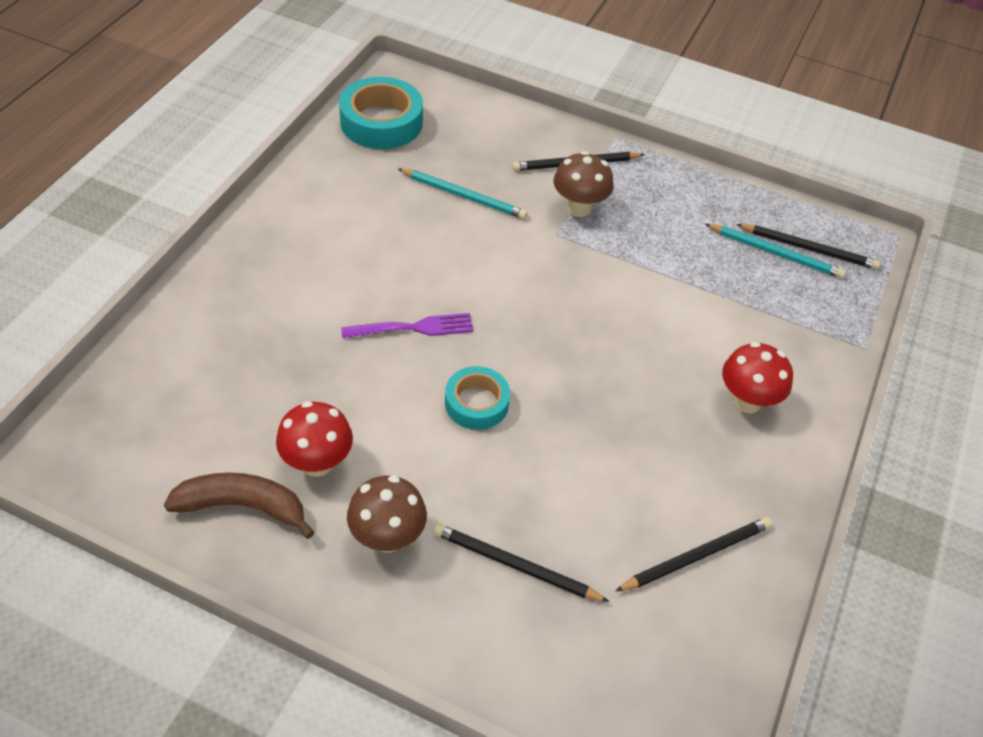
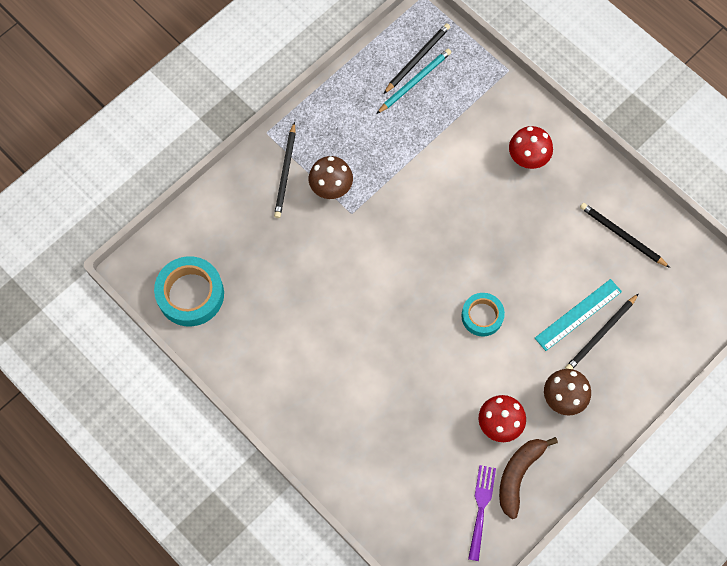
camera: 65 degrees left, 20 degrees up
(412, 328) = (408, 335): purple fork -> purple fork (481, 509)
(464, 196) = (293, 261): turquoise pencil -> none
(534, 525) = (578, 314): none -> turquoise ruler
(697, 556) = (622, 235): black pencil -> black pencil turned 45 degrees counterclockwise

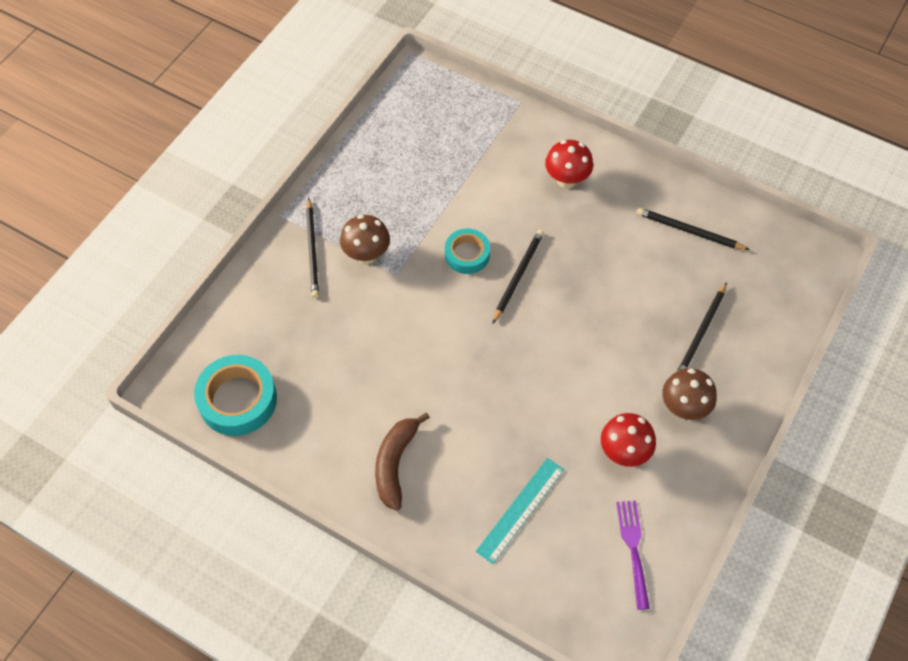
camera: 15 degrees left, 10 degrees down
(415, 81) = (426, 133): turquoise pencil -> none
(417, 59) = (422, 111): black pencil -> black pencil (518, 276)
(482, 316) = (569, 345): turquoise tape -> turquoise tape (467, 254)
(519, 474) = (663, 501): brown banana -> brown banana (395, 463)
(578, 314) = (670, 319): turquoise ruler -> turquoise ruler (520, 509)

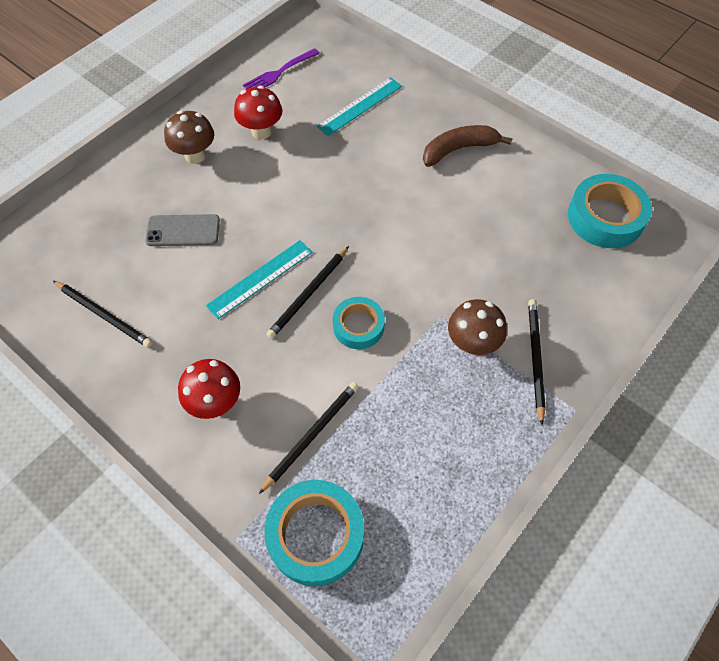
camera: 170 degrees left, 0 degrees up
(395, 463) = (459, 149): brown banana -> brown banana turned 135 degrees counterclockwise
(466, 112) = (316, 535): none -> turquoise tape
(566, 283) = (260, 278): none -> turquoise ruler
(633, 550) = (280, 72): purple fork -> purple fork turned 45 degrees clockwise
(657, 319) = (183, 231): none -> grey phone
(701, 333) = (147, 212): black pencil -> black pencil (312, 435)

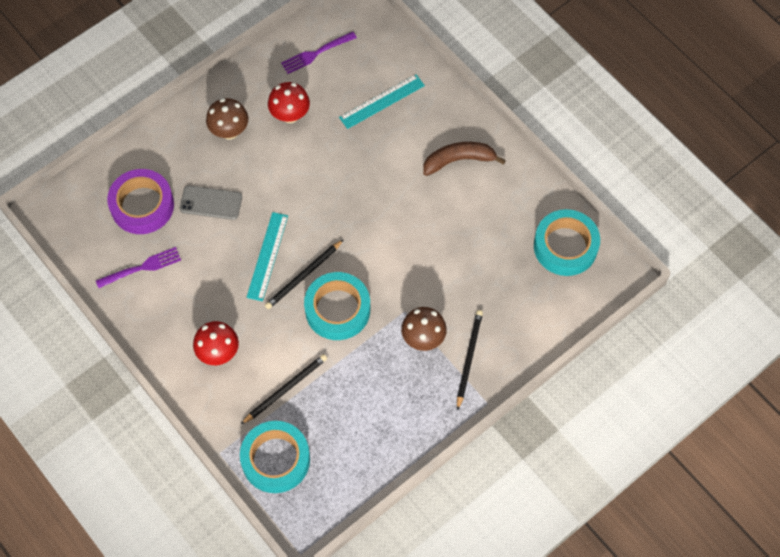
camera: 10 degrees right, 5 degrees up
(100, 245) = (142, 205): none -> purple tape
(104, 315) = (141, 268): black pencil -> purple fork
(260, 278) = (267, 256): turquoise ruler -> turquoise ruler turned 45 degrees counterclockwise
(358, 326) = (337, 309): turquoise tape -> turquoise tape, size x1.61

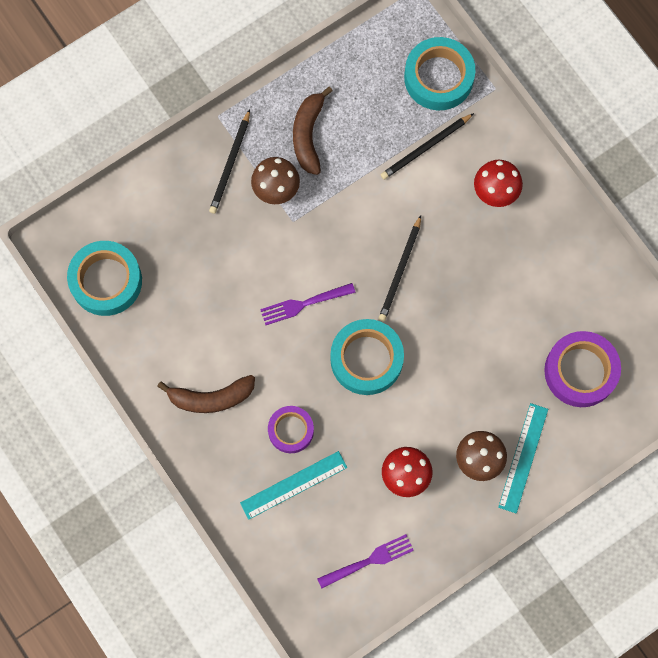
camera: 175 degrees left, 10 degrees up
(141, 268) = (580, 295): purple fork -> purple fork (304, 303)
(211, 203) = (502, 368): grey phone -> none
(267, 256) = (439, 297): turquoise ruler -> turquoise ruler (523, 458)
(303, 276) = (400, 271): black pencil -> black pencil turned 150 degrees clockwise
(337, 309) = (365, 229): turquoise tape -> turquoise tape (366, 359)
(388, 141) = (291, 430): none -> purple tape
(398, 392) = (308, 134): none -> brown banana

